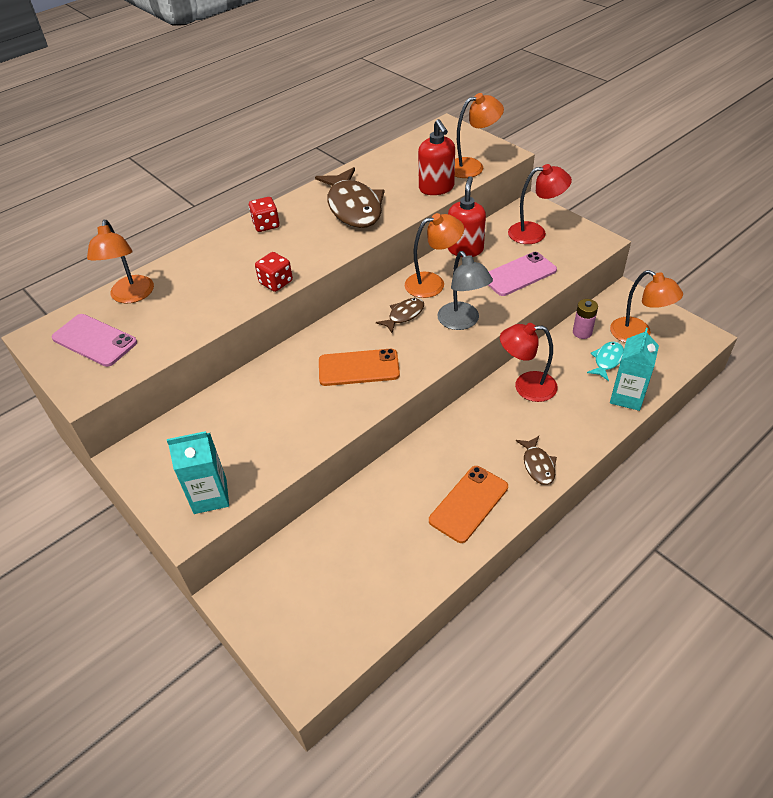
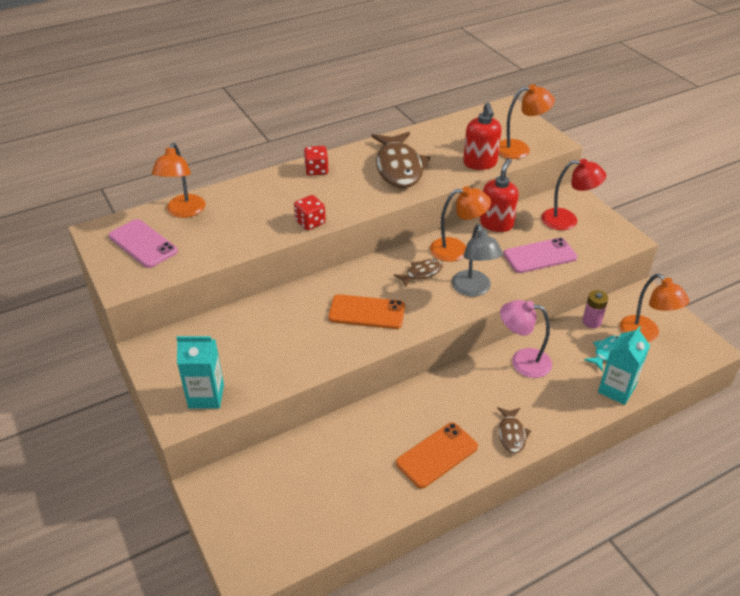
camera: 10 degrees right, 5 degrees down
(526, 387) = (522, 361): red lamp -> pink lamp

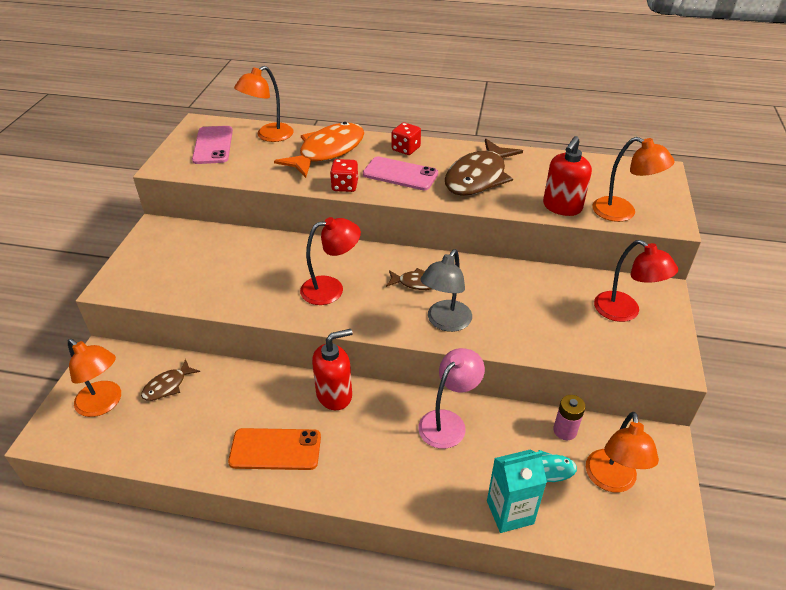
camera: 40 degrees right, 0 degrees up
(206, 396) = (144, 282): turquoise carton -> none
(256, 201) = (327, 151): none -> orange fish
(366, 312) = (331, 289): orange phone -> red lamp
(457, 249) = (475, 280): orange lamp -> orange lamp (104, 404)
(496, 224) = (543, 278): red soap dispenser -> red soap dispenser (334, 395)
(511, 434) = (357, 479): brown fish -> brown fish (167, 386)
(522, 361) = (448, 422): pink lamp -> pink lamp turned 75 degrees clockwise
(540, 256) = (550, 329): pink phone -> pink phone (400, 174)

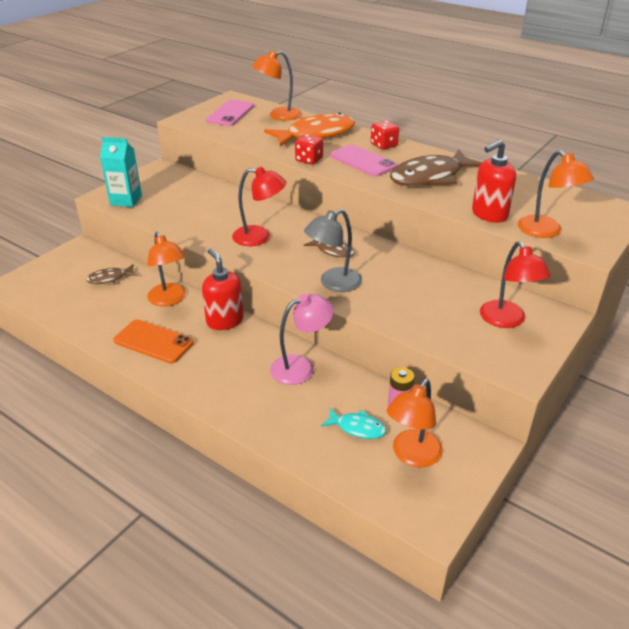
camera: 25 degrees right, 5 degrees down
(104, 404) = (60, 277): orange lamp -> orange lamp (169, 300)
(334, 395) = (224, 320): red soap dispenser -> red soap dispenser turned 120 degrees counterclockwise
(510, 512) = (302, 445): turquoise carton -> turquoise carton (126, 200)

